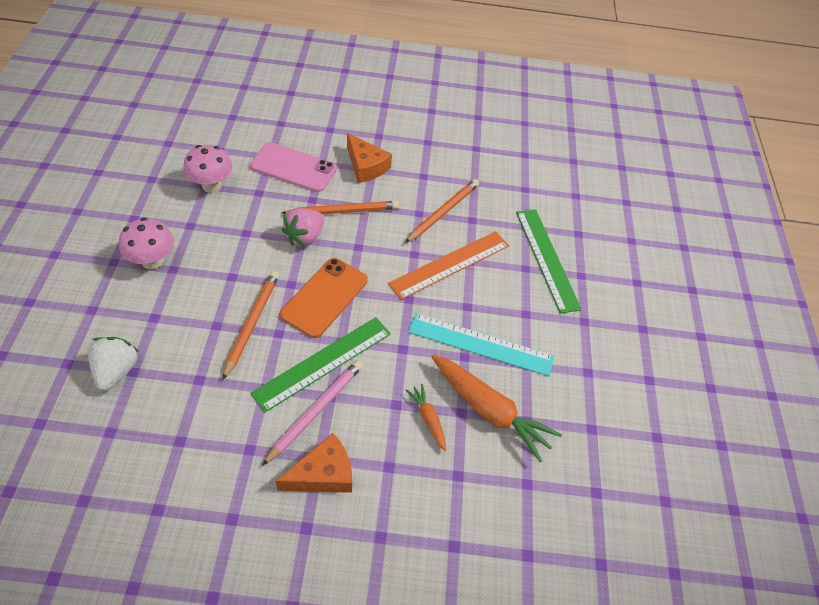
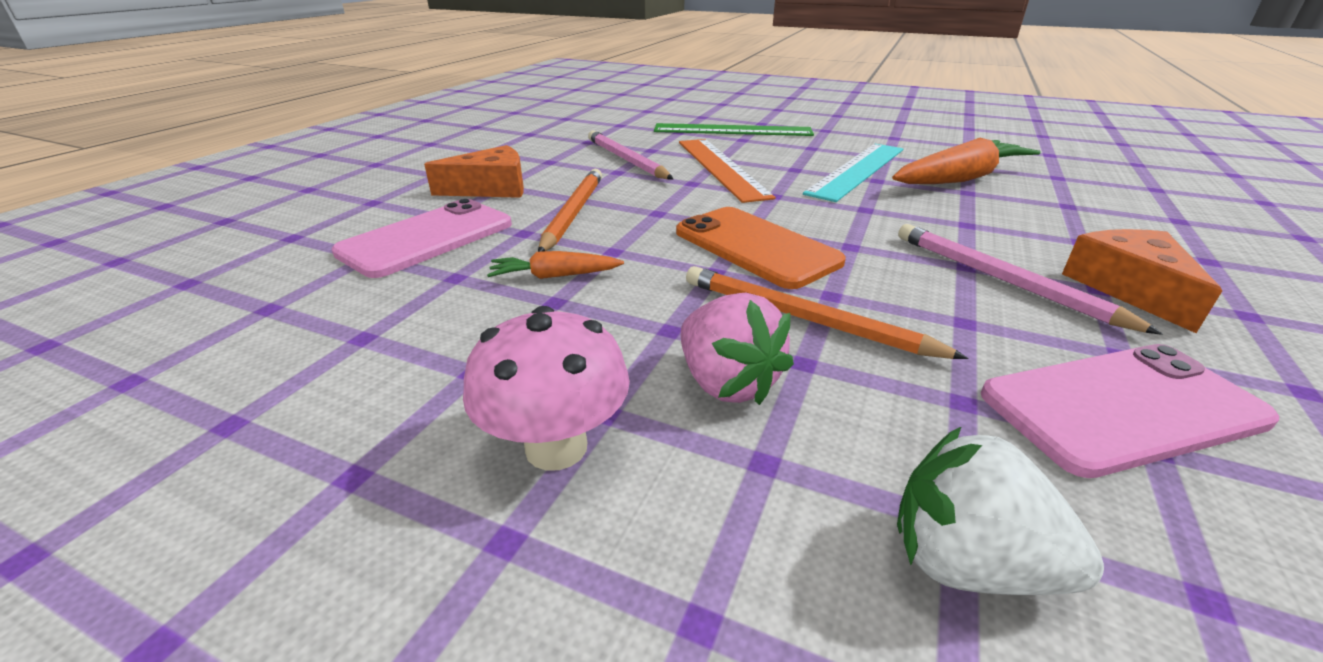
camera: 65 degrees left, 20 degrees down
(204, 436) = (1121, 407): none -> pink phone
(211, 186) = (372, 328): pink mushroom -> none
(304, 237) = (609, 247): pink strawberry -> pink strawberry (727, 383)
(323, 362) = (897, 263): green ruler -> none
(428, 419) = (986, 209): orange carrot -> orange carrot (555, 276)
(443, 212) = (626, 160): orange pencil -> pink pencil

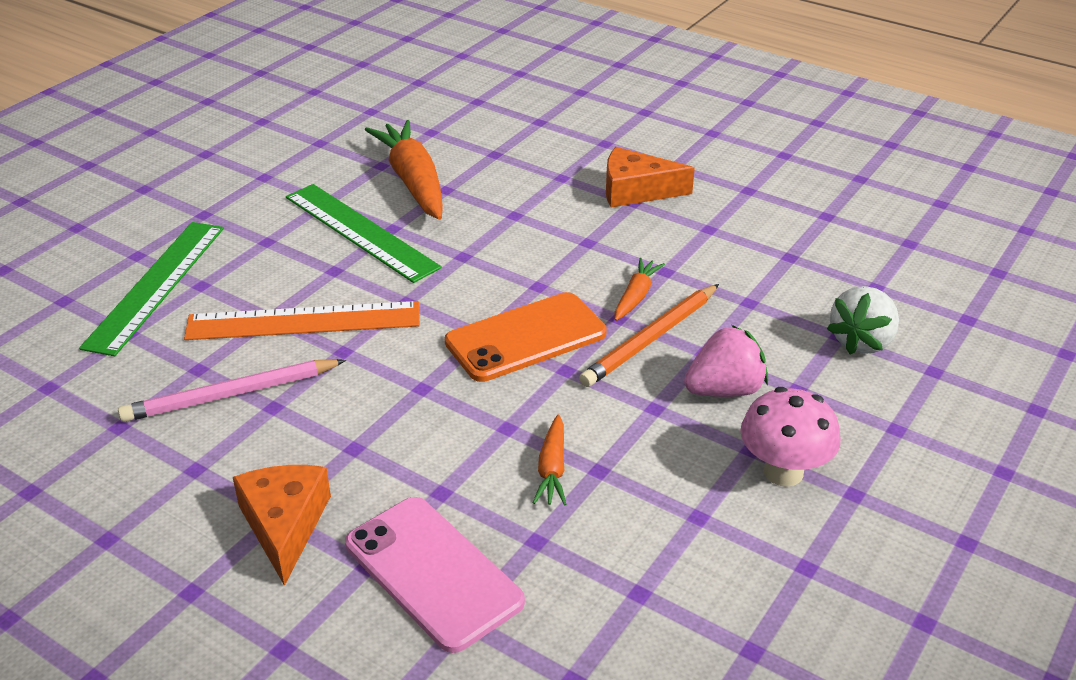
camera: 80 degrees left, 5 degrees up
(573, 213) = (401, 451): orange pencil -> none
(857, 170) = (360, 231): turquoise ruler -> green ruler
(885, 303) = (636, 296): none -> orange carrot
(1003, 280) = (614, 235): pink pencil -> none
(1121, 407) = (758, 252): pink phone -> none

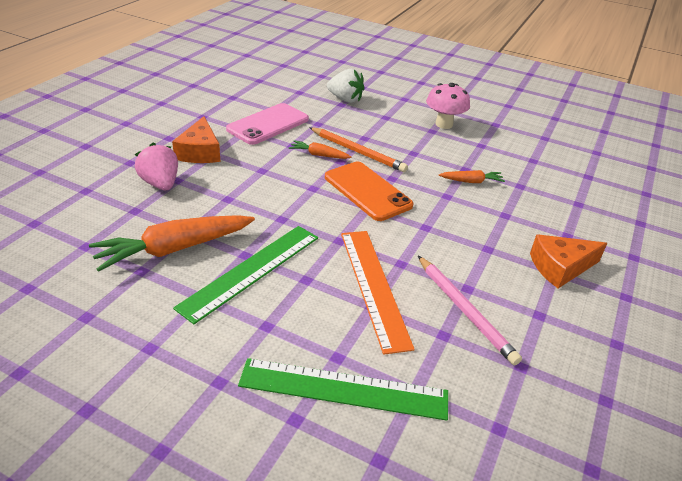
camera: 100 degrees left, 0 degrees up
(433, 572) = (558, 214): pink phone -> pink phone (268, 124)
(724, 390) = (393, 134): pink strawberry -> pink strawberry (160, 184)

